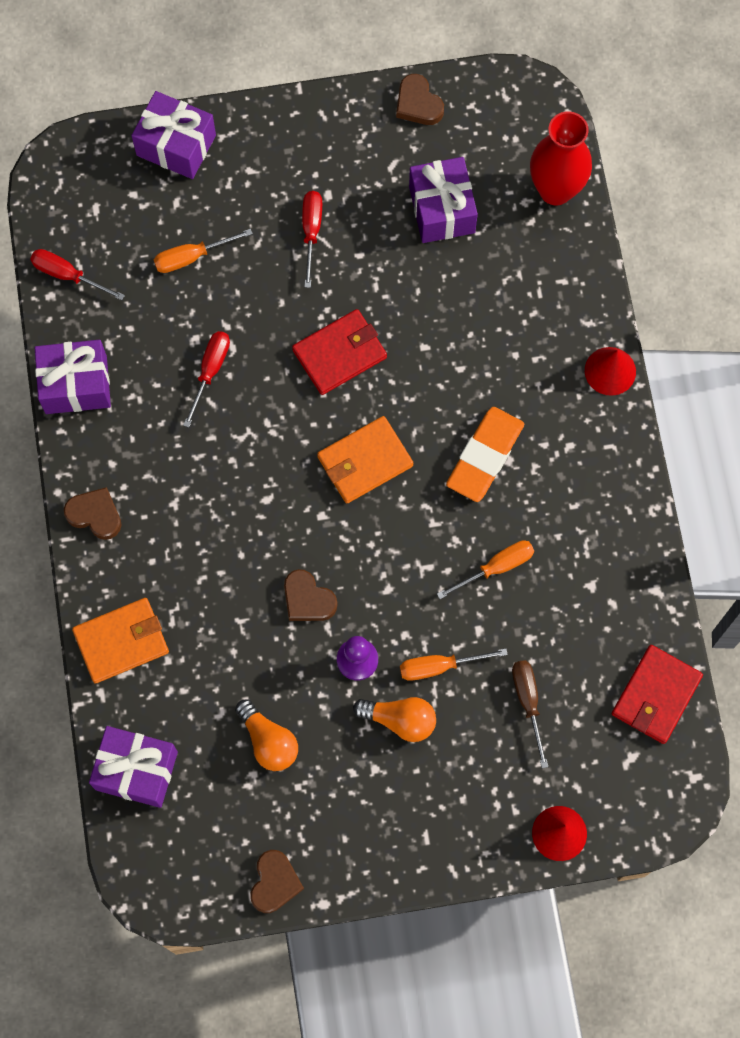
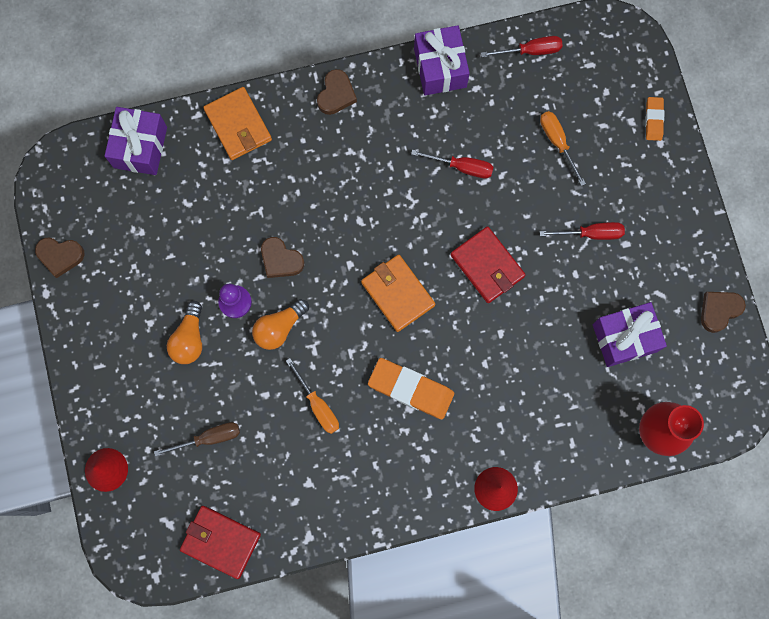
camera: 85 degrees right, 5 degrees up
(68, 275) = (530, 51): red screwdriver -> red screwdriver turned 60 degrees clockwise
(176, 145) = (653, 120): purple gift -> orange eraser
(268, 741) = (167, 241): orange light bulb -> orange light bulb (279, 327)
(308, 599) = (281, 260): brown heart -> brown heart turned 90 degrees counterclockwise
(439, 666) = (233, 366): orange screwdriver -> none

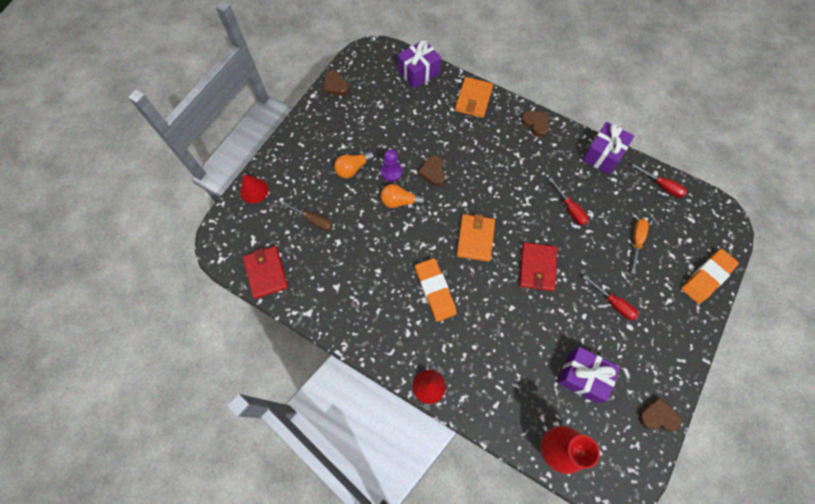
camera: 45 degrees right, 10 degrees down
(318, 405) = (380, 254): orange screwdriver -> none
(336, 94) = (535, 124): brown heart -> brown heart turned 105 degrees counterclockwise
(653, 120) = (706, 277): orange eraser -> orange eraser, size x1.85

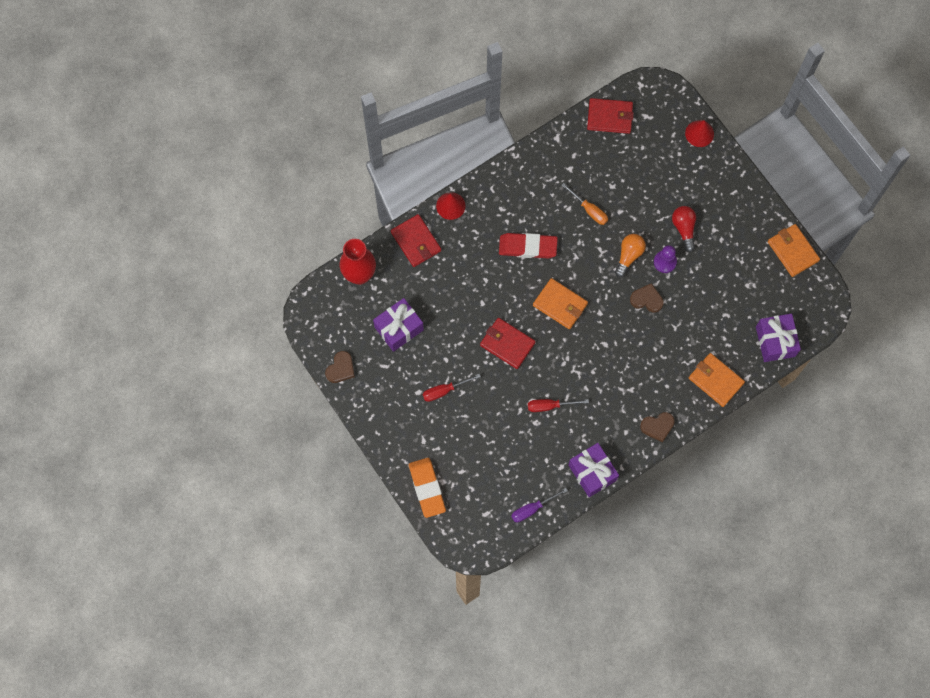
camera: 115 degrees right, 5 degrees up
(313, 220) = (644, 173): brown screwdriver -> none
(335, 86) = (792, 251): brown heart -> orange wallet
(353, 168) = (684, 229): orange light bulb -> red light bulb
(435, 291) = (527, 247): orange eraser -> red eraser
(485, 404) = (416, 242): none -> red wallet
(636, 241) = (489, 447): orange screwdriver -> orange screwdriver (589, 210)
(662, 186) = (532, 509): red screwdriver -> purple screwdriver

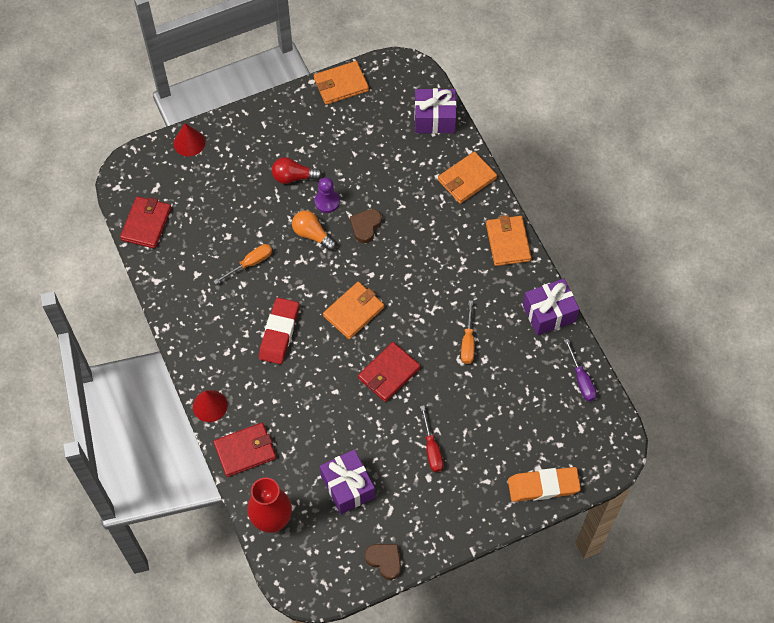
camera: 80 degrees left, 10 degrees down
(550, 406) = (468, 342): red screwdriver -> orange screwdriver
(657, 426) = (508, 242): brown heart -> orange wallet

